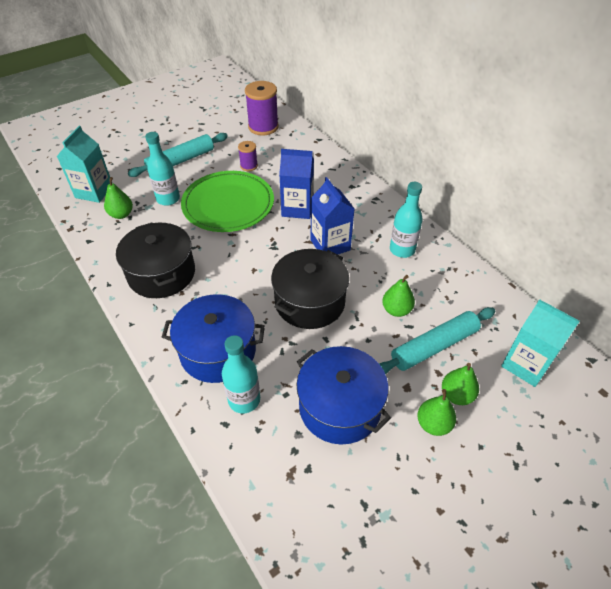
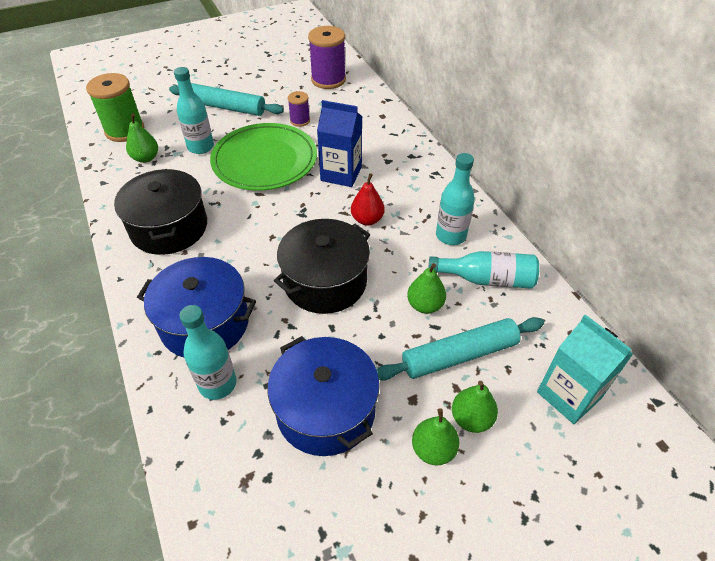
camera: 10 degrees right, 0 degrees up
(94, 192) = (125, 130): turquoise carton -> green spool
(181, 161) = (227, 107): turquoise rolling pin -> turquoise rolling pin turned 45 degrees clockwise
(330, 245) = (367, 219): blue carton -> red pear
(440, 282) = (487, 279): none -> turquoise bottle

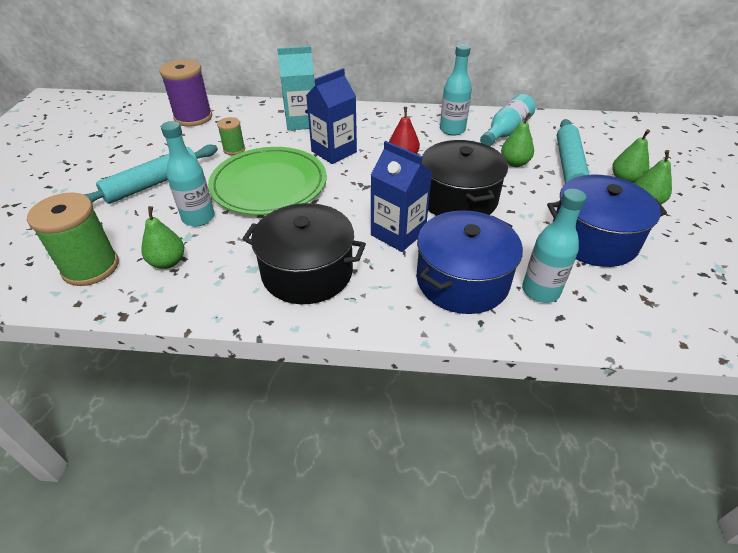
camera: 60 degrees left, 5 degrees down
(246, 260) = (398, 233): none -> blue carton
(300, 121) = (234, 149): purple spool -> green spool
(569, 395) = (619, 140): turquoise carton -> turquoise carton (301, 122)

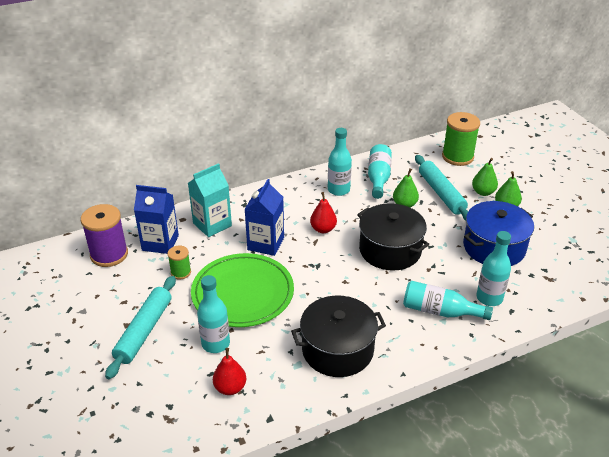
camera: 30 degrees left, 5 degrees down
(91, 267) = (174, 419): green spool -> green spool (457, 157)
(168, 262) = (230, 388): green pear -> red pear
(398, 233) = (372, 294): blue carton -> blue carton (160, 243)
(462, 280) = (440, 311): blue pot -> turquoise bottle

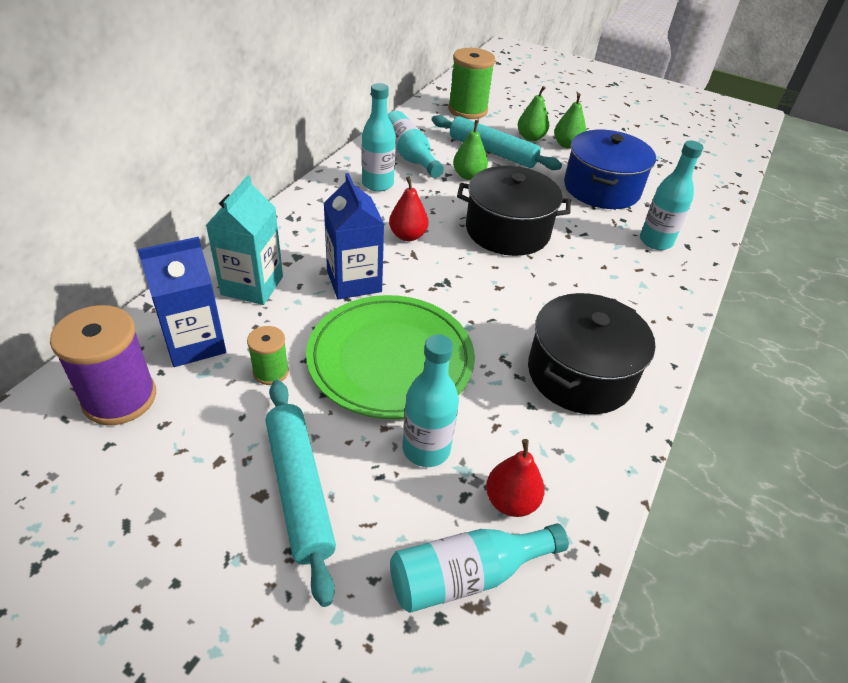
camera: 40 degrees left, 5 degrees up
(440, 311) = (629, 276): turquoise bottle -> turquoise bottle (467, 575)

